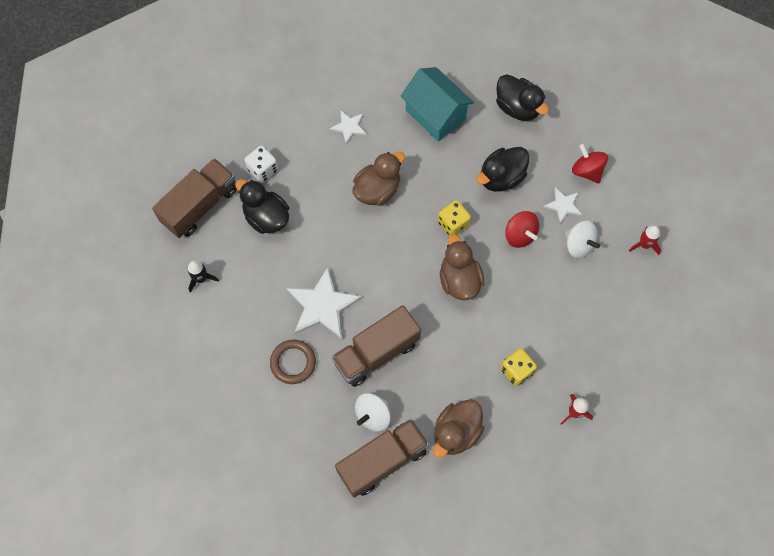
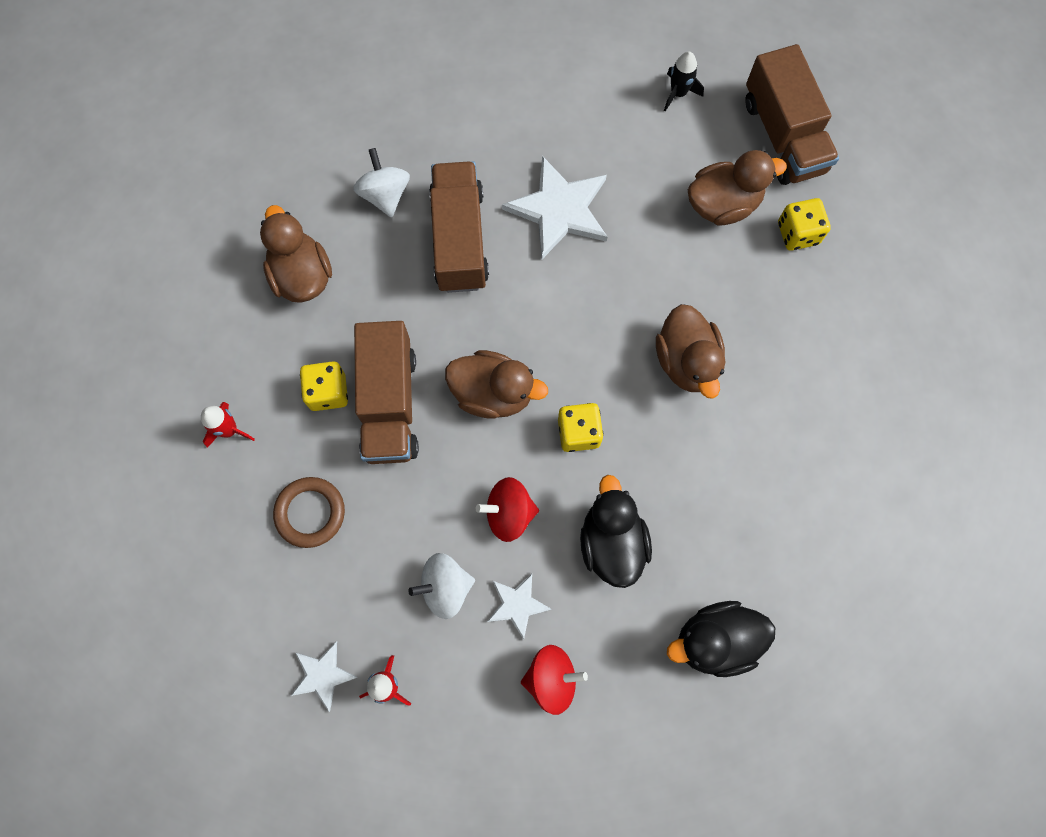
camera: 120 degrees right, 5 degrees up
(263, 169) = (797, 233): white dice -> yellow dice
(266, 217) = (723, 204): black duck -> brown duck
(293, 362) = (506, 141): brown ring -> brown ring (310, 513)
(349, 127) = (807, 376): white star -> white star (322, 675)
(382, 461) = (325, 177): brown truck -> brown truck (389, 404)
(435, 114) = (767, 509): turquoise house -> none

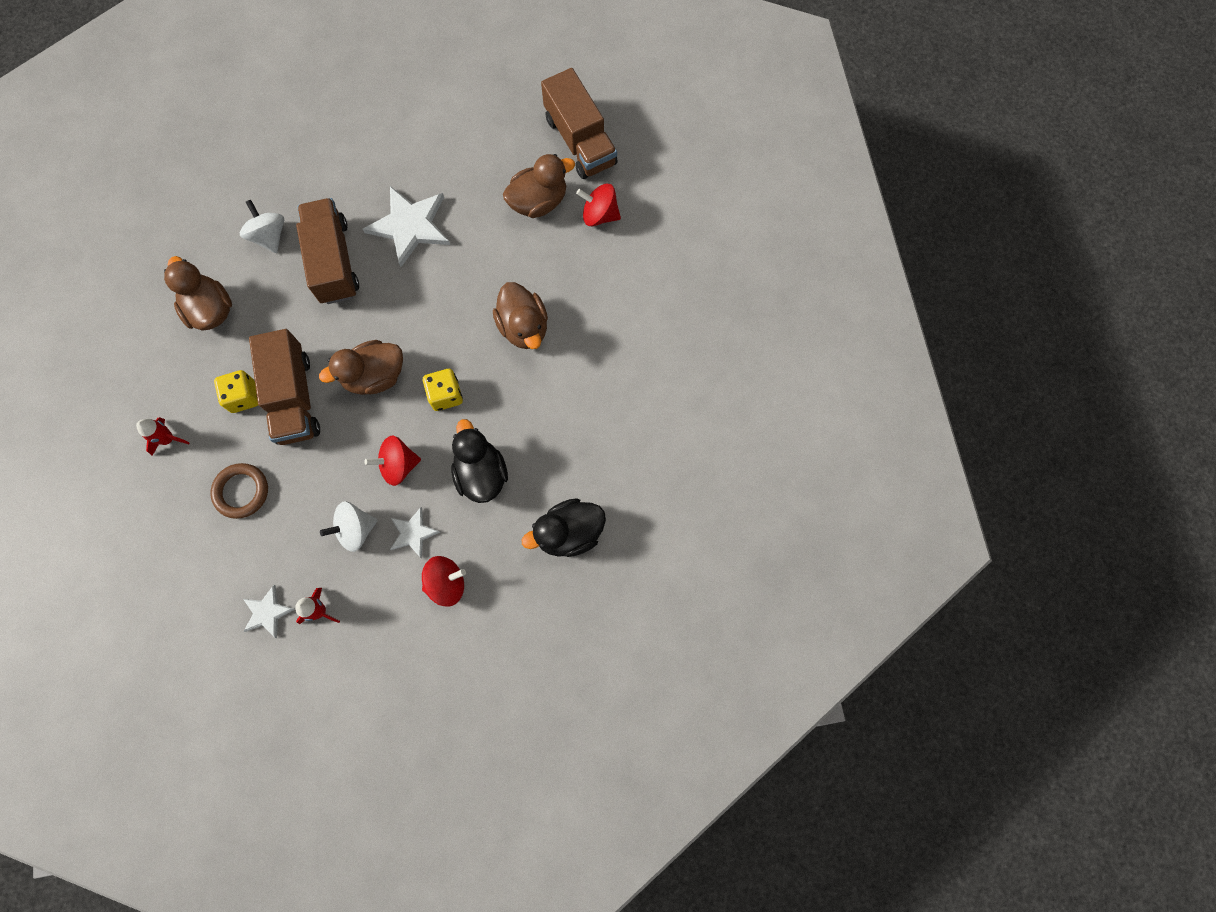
camera: 10 degrees left, 0 degrees up
(493, 393) = (374, 376): brown duck -> brown duck turned 150 degrees clockwise
(678, 93) = (494, 120): black rocket -> none
(797, 233) = (599, 215): yellow dice -> red spinning top

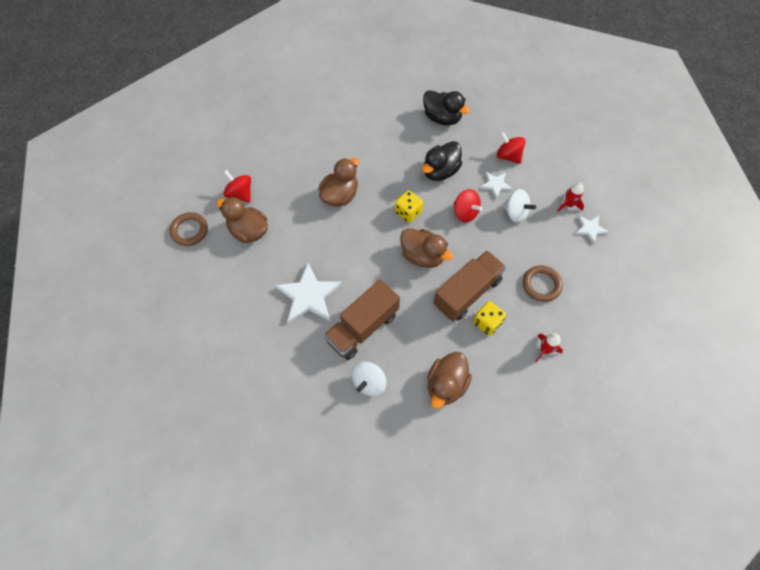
camera: 120 degrees left, 10 degrees down
(580, 141) = (189, 230): brown truck -> brown ring
(599, 215) = (240, 194): red spinning top -> red spinning top turned 150 degrees clockwise

